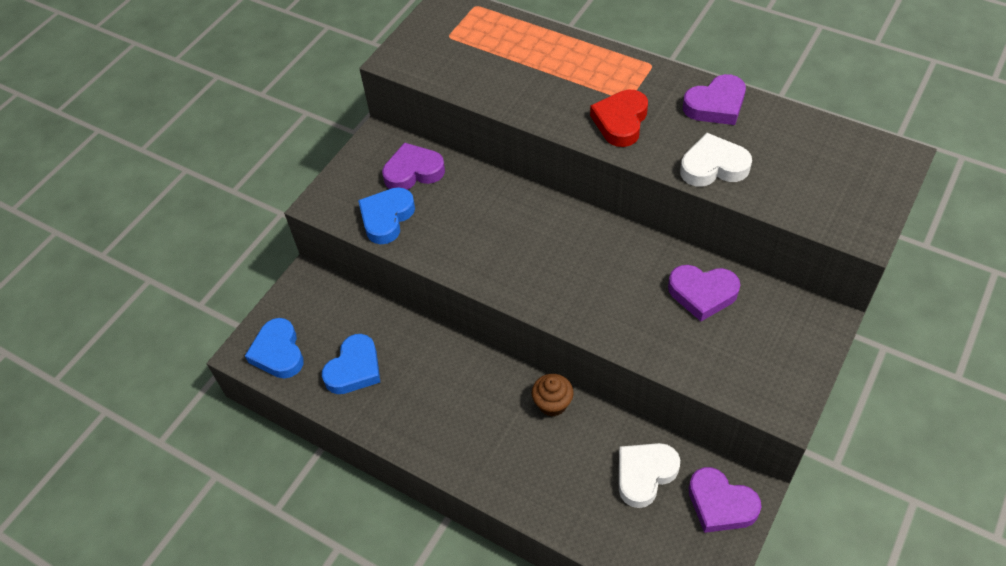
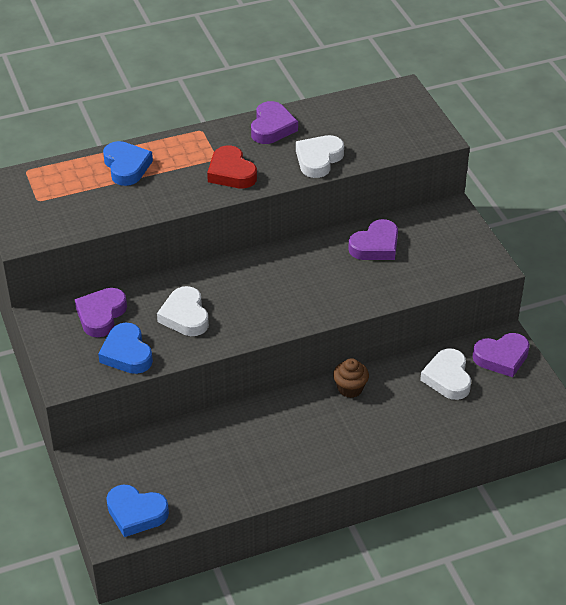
camera: 55 degrees left, 10 degrees down
(354, 369) = (203, 476): blue heart -> blue heart (126, 167)
(466, 223) = (185, 316): none -> white heart

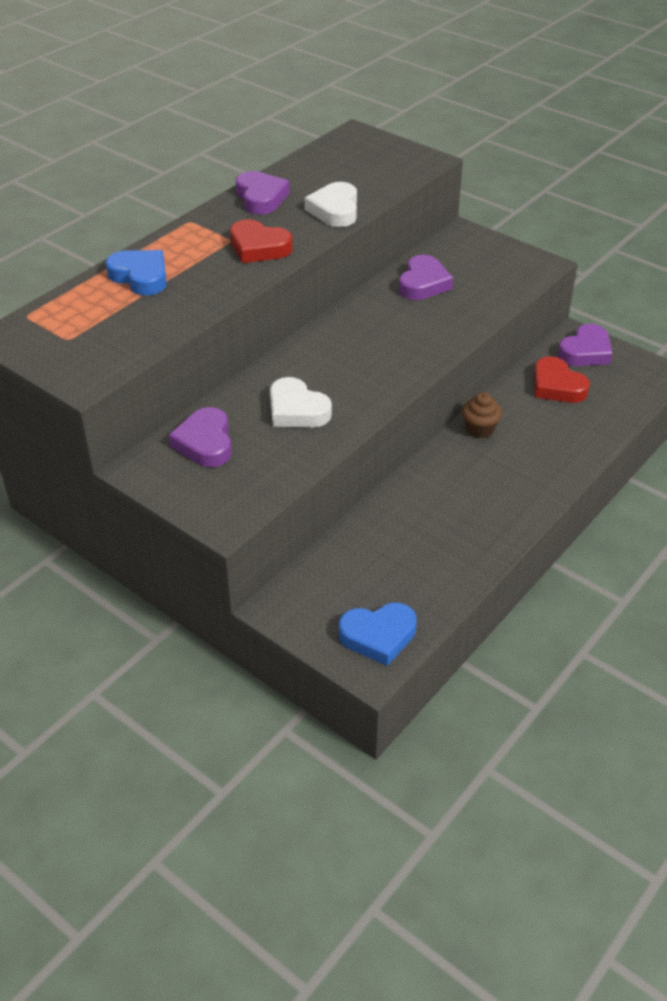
camera: 30 degrees left, 0 degrees up
(127, 353) = (268, 468): blue heart -> none
(447, 378) = (557, 386): white heart -> red heart

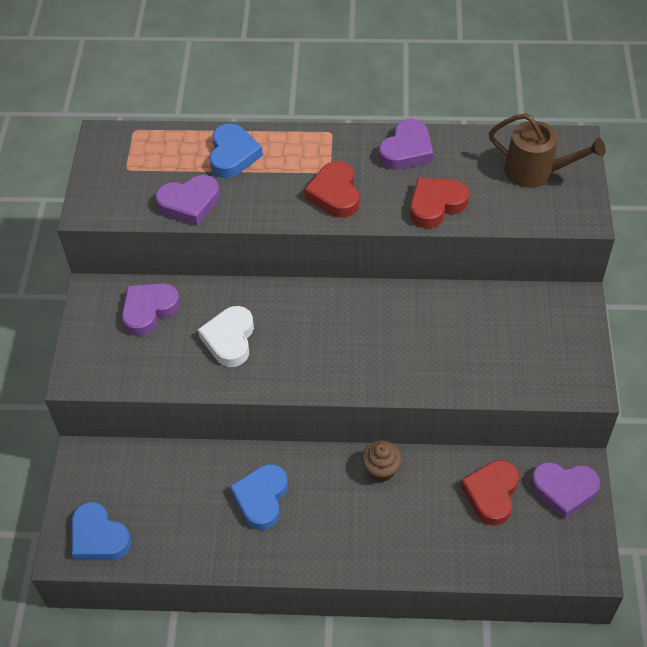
camera: 55 degrees right, 10 degrees up
(335, 210) = (436, 205): white heart -> red heart
(360, 158) = (536, 171): none -> brown watering can
(423, 283) = (469, 318): purple heart -> purple heart (189, 203)
(441, 509) = (261, 498): none -> blue heart

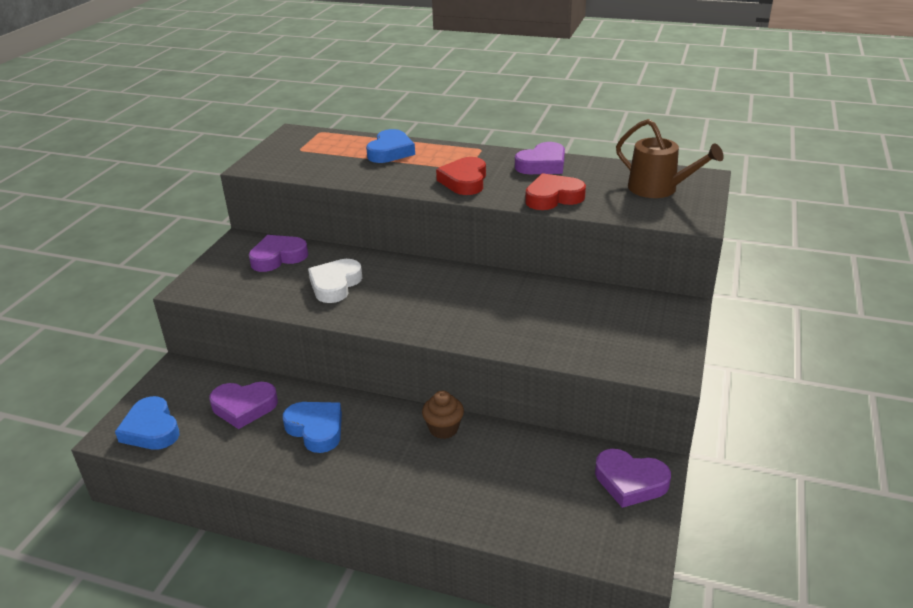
camera: 15 degrees right, 20 degrees down
(189, 203) = (337, 172): purple heart -> purple heart (244, 407)
(261, 498) = (316, 429): blue heart -> blue heart turned 105 degrees clockwise
(491, 494) = (549, 470): red heart -> none

